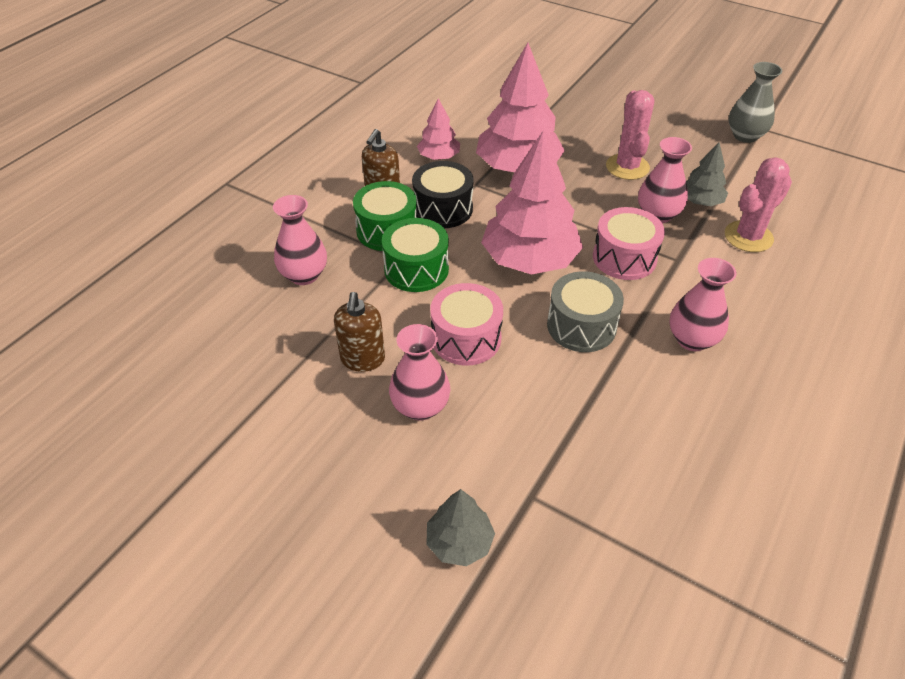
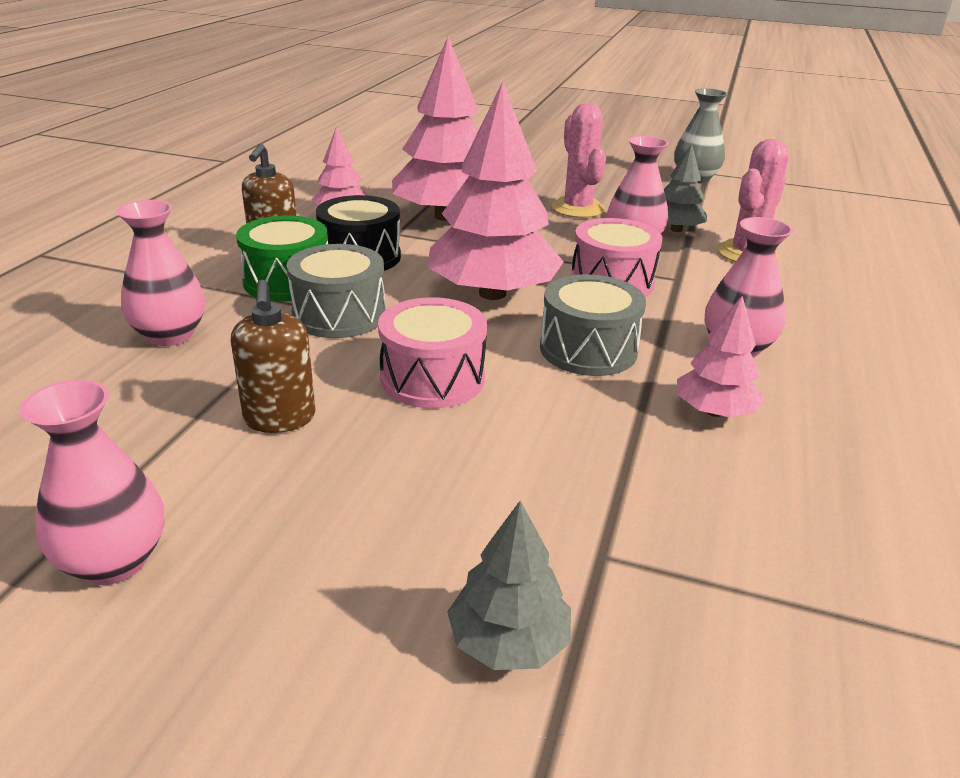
camera: 15 degrees left, 15 degrees down
(416, 269) = (339, 315): green drum -> grey drum
(420, 407) = (386, 464): pink vase -> pink vase (114, 561)
(649, 396) = (714, 411): none -> pink tree

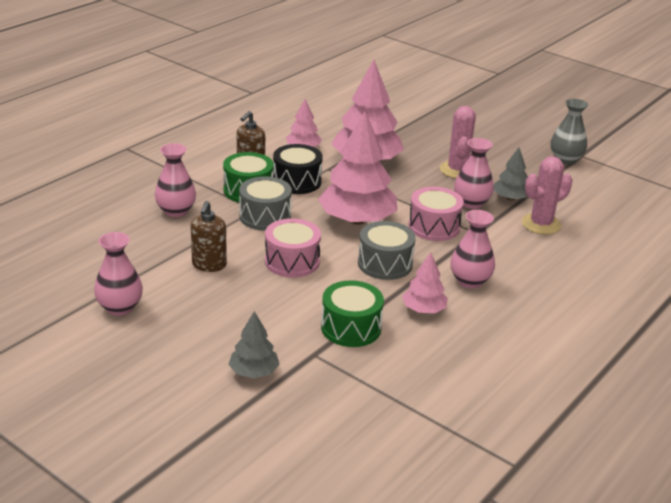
camera: 20 degrees right, 0 degrees up
(625, 477) = (351, 328): none -> green drum

